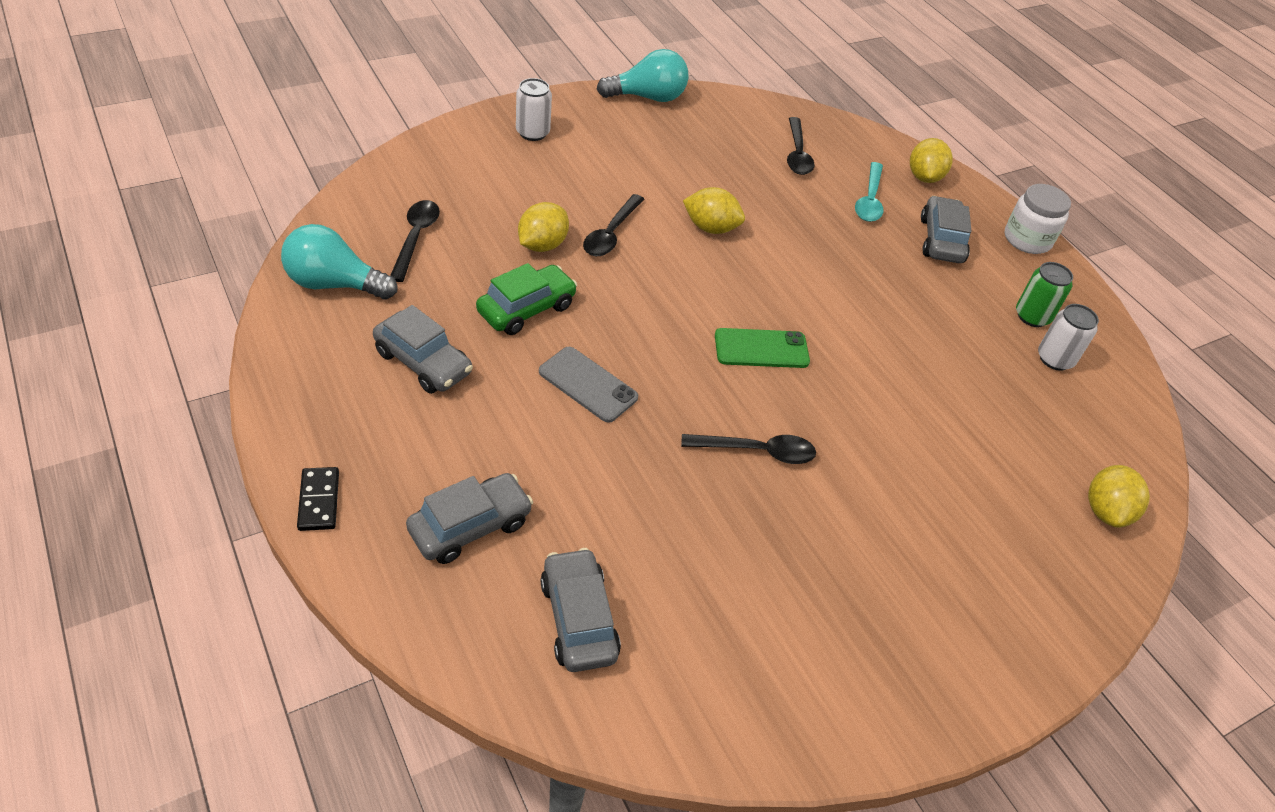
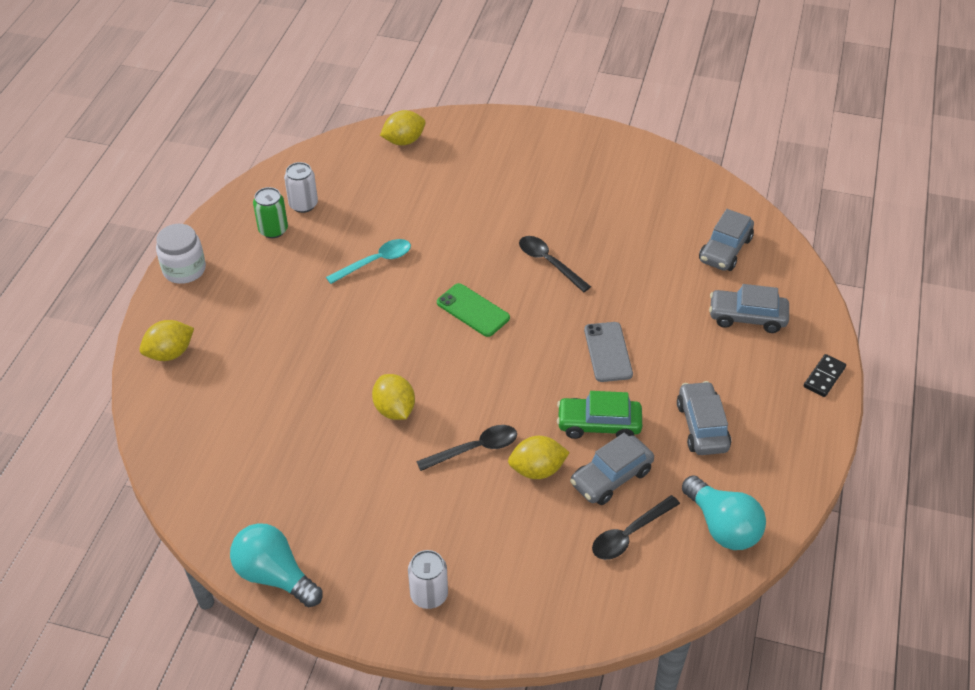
camera: 130 degrees left, 0 degrees up
(797, 154) = (233, 433): black spoon -> none
(869, 200) = (243, 361): turquoise spoon -> turquoise spoon (375, 262)
(941, 240) = (244, 304): grey car -> grey car (611, 477)

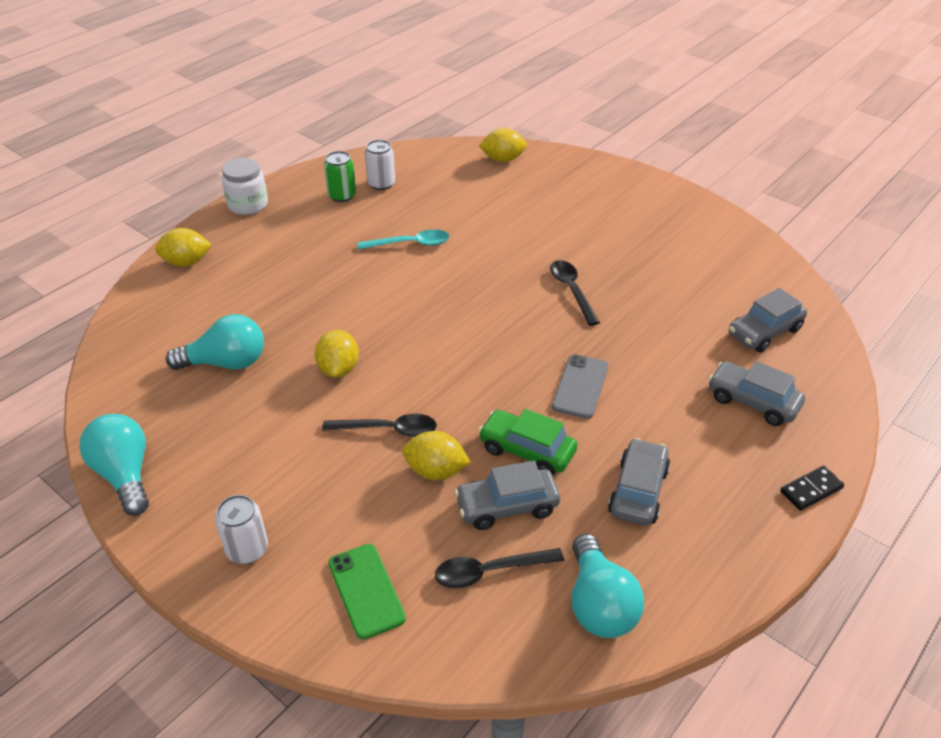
camera: 25 degrees right, 5 degrees down
(287, 440) = (226, 363): none -> turquoise light bulb
(473, 310) = (471, 309): green phone -> green phone (366, 590)

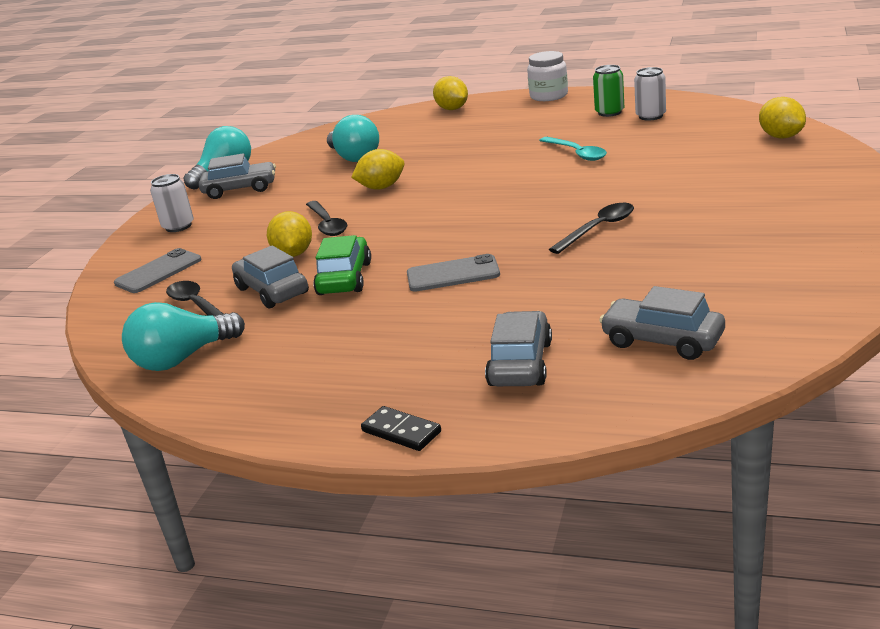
camera: 70 degrees right, 15 degrees down
(366, 590) = (158, 271): green phone -> grey phone
(638, 491) = (329, 339): grey car -> grey car (240, 189)

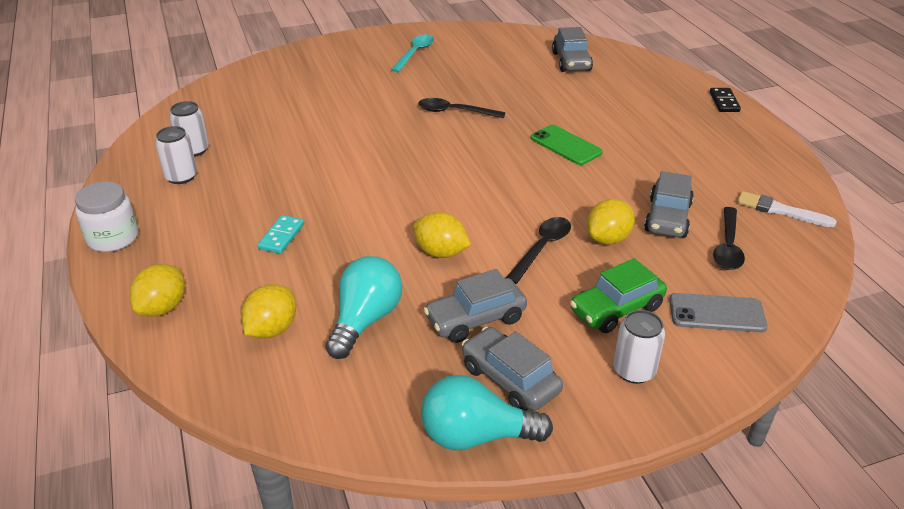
camera: 130 degrees left, 10 degrees up
(182, 358) = (780, 210): turquoise light bulb -> white brush
(344, 278) = (616, 190): green car -> green car (616, 309)
(453, 274) = (565, 145): grey phone -> green phone
(480, 140) = (281, 236): none -> turquoise domino
(520, 363) = (633, 90): grey car -> grey car (475, 319)
(576, 153) = (306, 163): turquoise spoon -> turquoise spoon (415, 53)
(609, 112) = (181, 177): green can -> white can
(781, 137) = (245, 82): yellow lemon -> yellow lemon (272, 329)

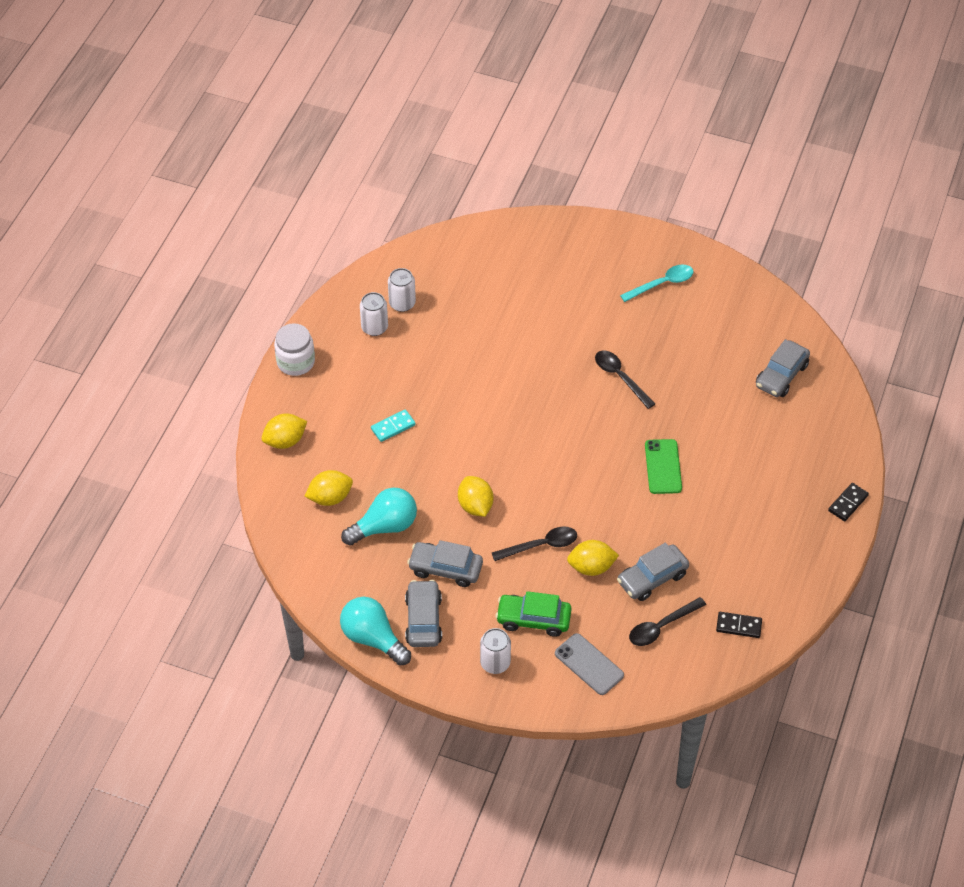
camera: 40 degrees right, 15 degrees up
(780, 210) = (739, 626): white brush -> black domino

